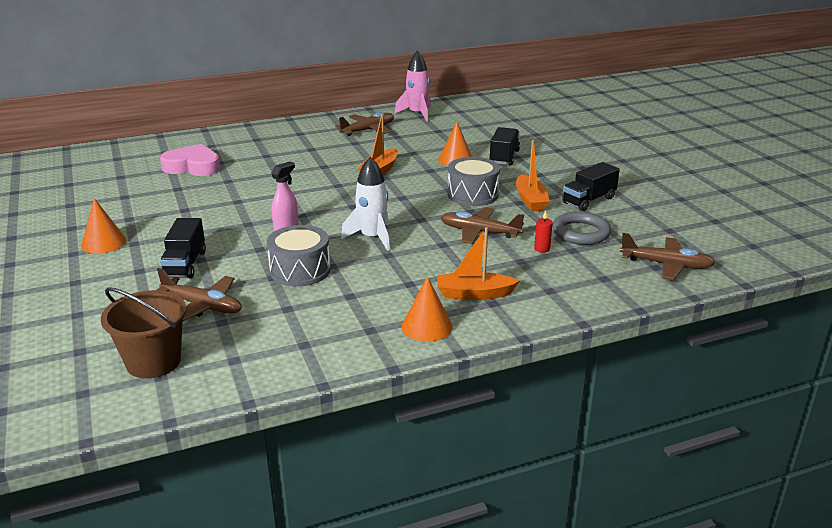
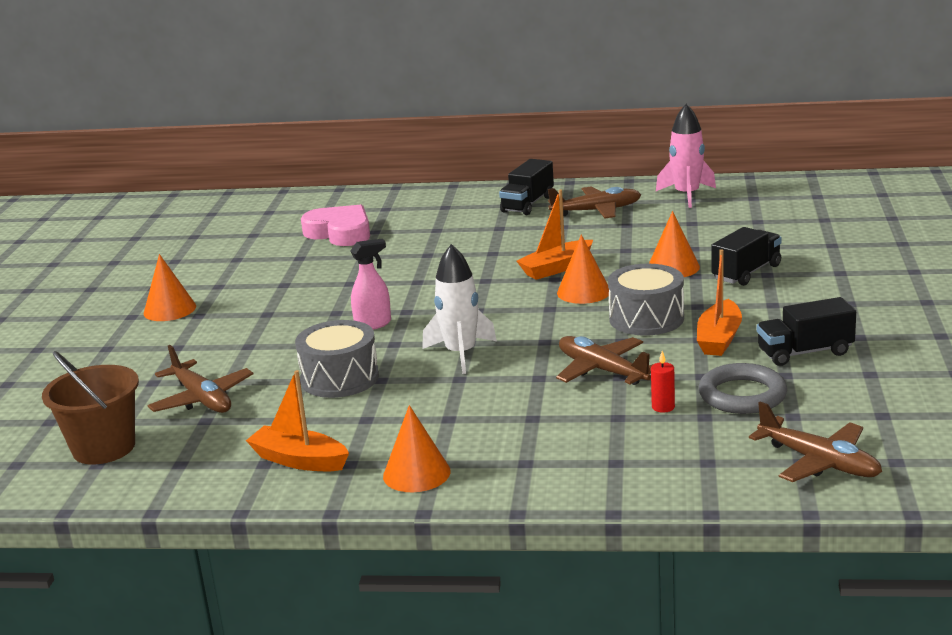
camera: 30 degrees right, 5 degrees down
(185, 264) = (227, 348): black truck -> black truck (527, 204)
(414, 183) = (583, 292): none -> orange cone
(474, 294) = (513, 447): orange boat -> orange boat (299, 460)

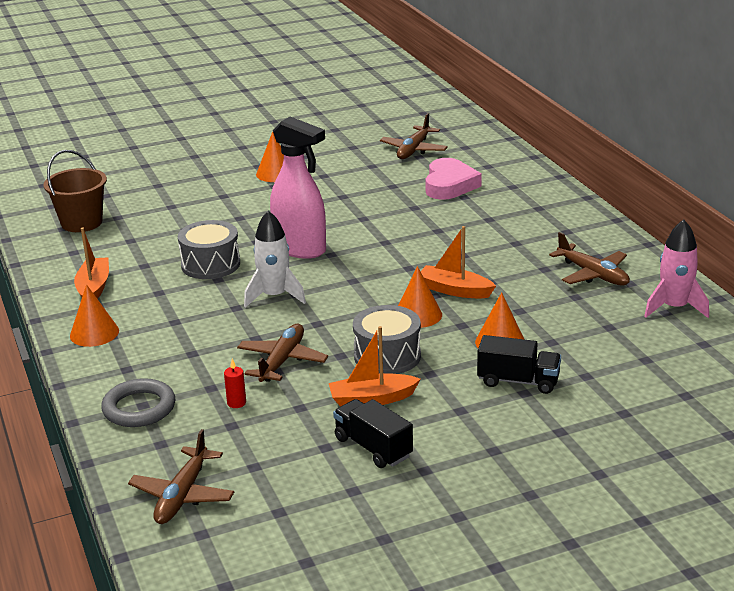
camera: 60 degrees right, 5 degrees up
(202, 399) = (157, 229): brown plane -> brown plane (414, 150)
(373, 324) = (300, 249): pink spray bottle -> pink spray bottle, size x1.93
(527, 204) = (577, 240): black truck -> none
(742, 395) = (276, 434): grey ring -> grey ring (139, 408)

